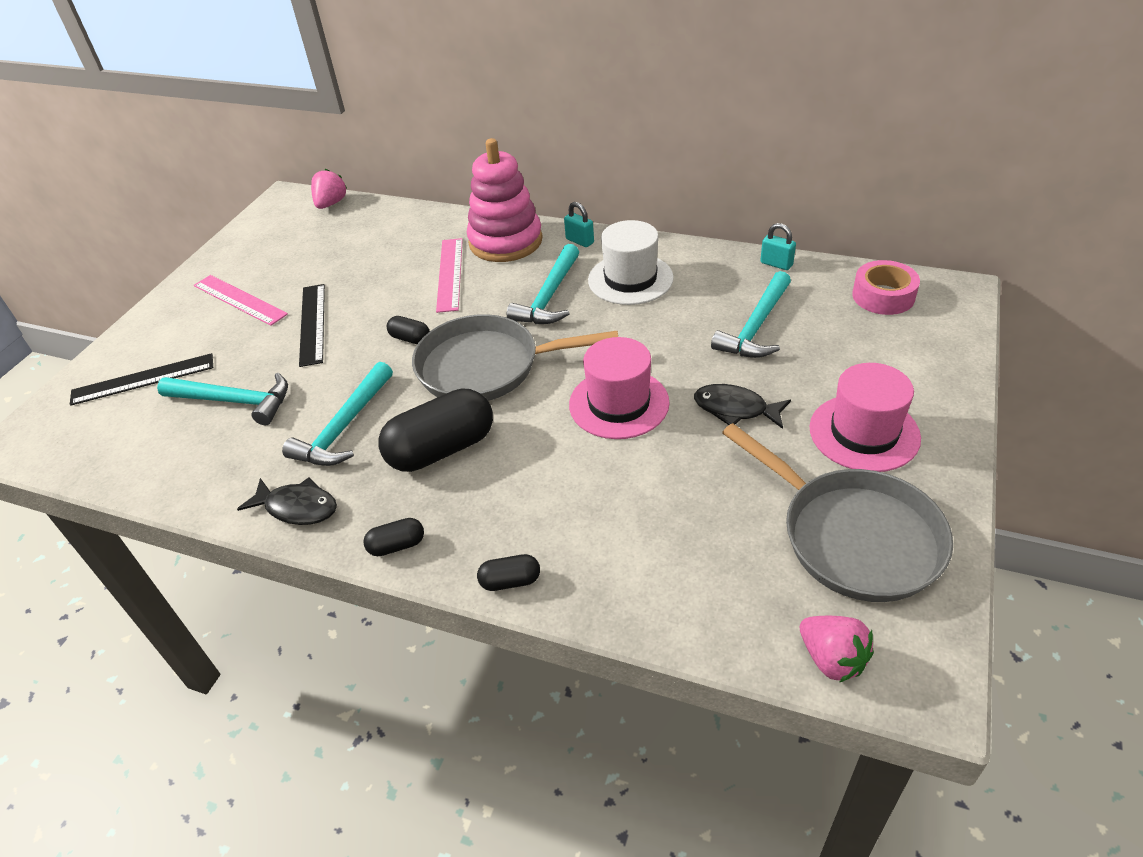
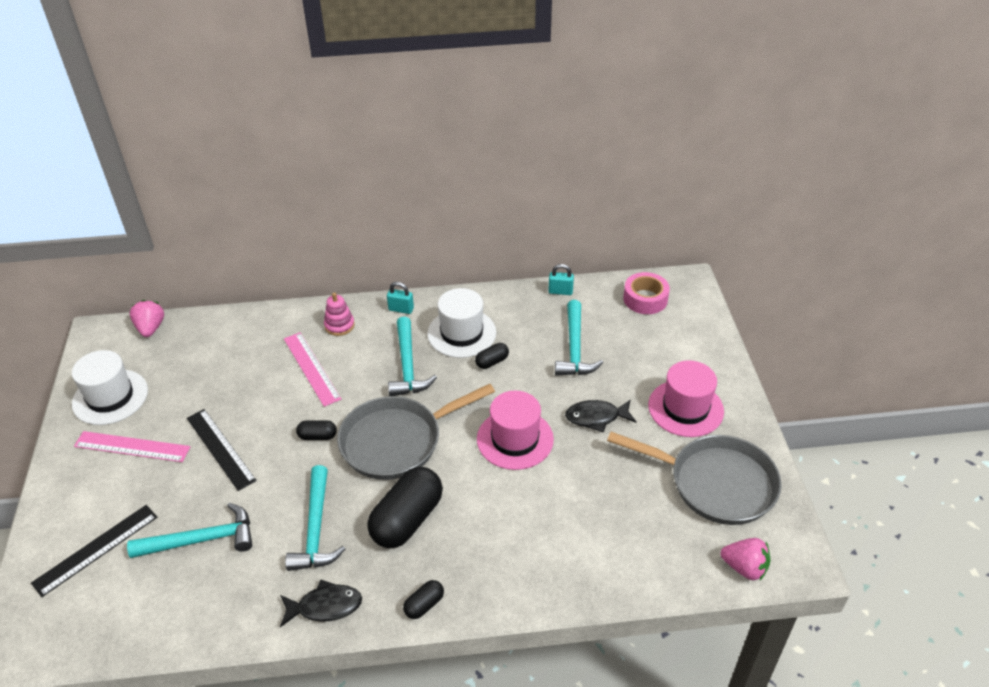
camera: 30 degrees left, 0 degrees up
(254, 253) = (110, 397): none -> white hat
(505, 241) = (339, 325): pink stacking toy -> pink stacking toy, size x0.47
(510, 581) = (522, 598): black capsule -> black capsule (492, 362)

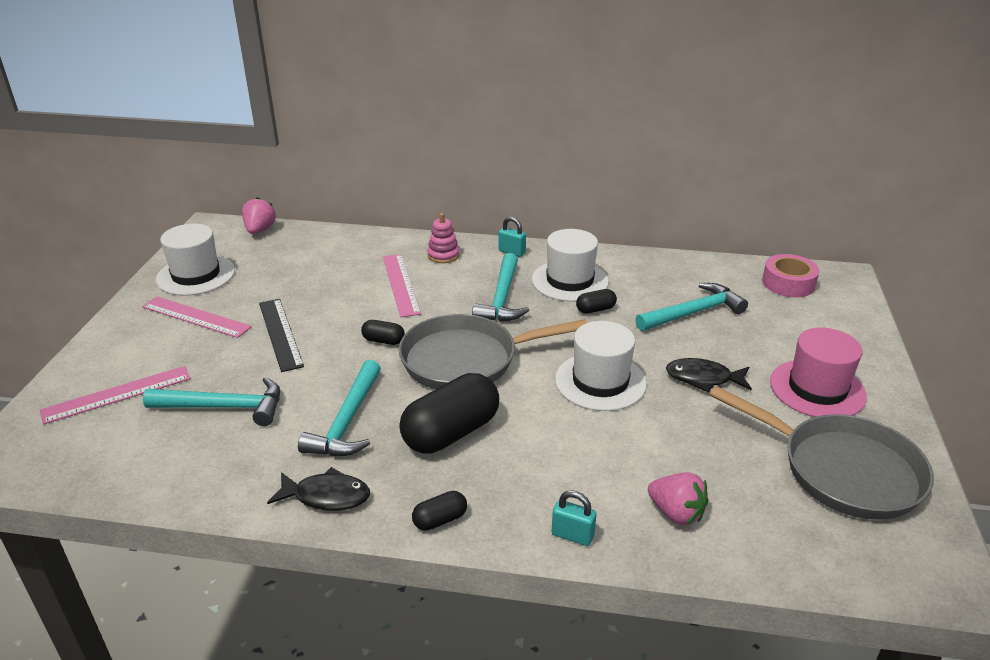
camera: 15 degrees right, 10 degrees down
(96, 549) = (117, 394): black ruler -> pink ruler
(515, 439) = (600, 381): pink hat -> white hat
(560, 291) = (690, 263): turquoise padlock -> turquoise padlock (572, 535)
(574, 348) = (693, 313): turquoise hammer -> turquoise hammer turned 135 degrees counterclockwise
(744, 568) = (866, 569): pink strawberry -> pink strawberry (676, 513)

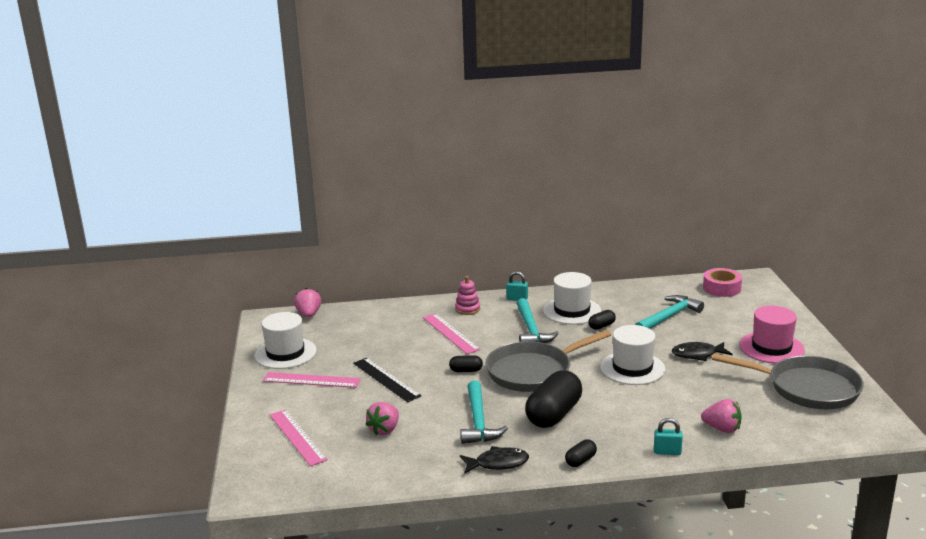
camera: 15 degrees left, 10 degrees down
(117, 394) = (297, 437): pink ruler -> pink ruler turned 75 degrees counterclockwise
(224, 407) = (384, 430): turquoise hammer -> pink strawberry

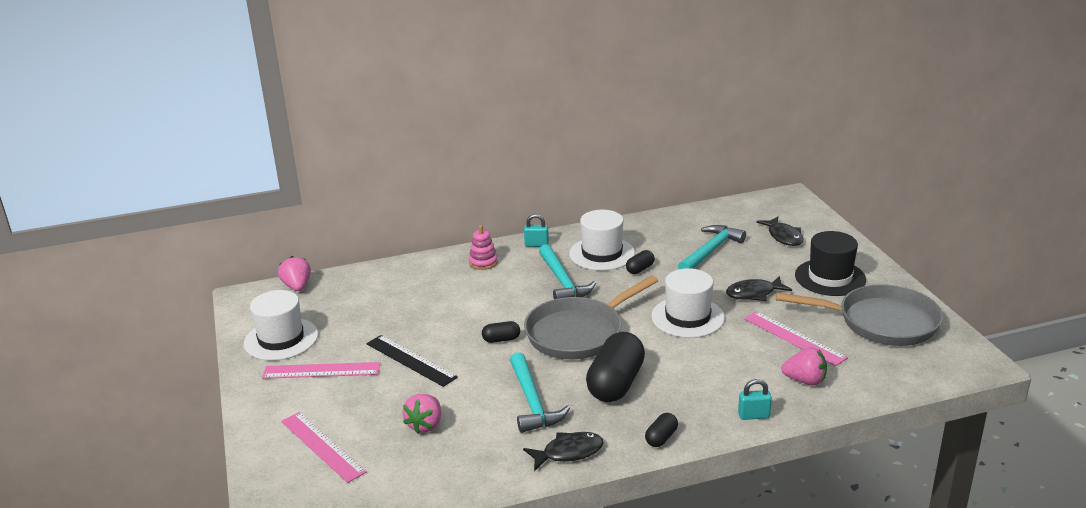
camera: 10 degrees left, 5 degrees up
(450, 333) = (471, 294): pink ruler -> pink ruler (794, 338)
(721, 288) = (757, 212): pink tape -> none
(739, 310) = (783, 237): none -> black fish
(771, 348) = (830, 277): pink hat -> black hat

